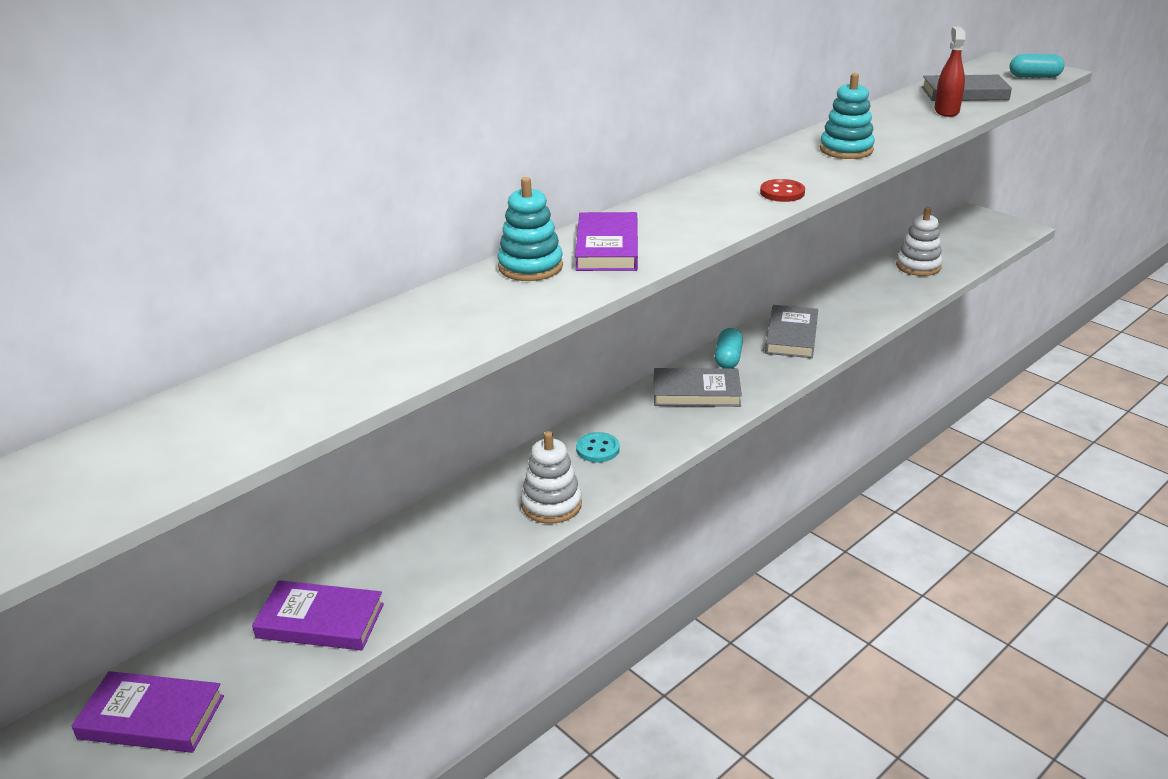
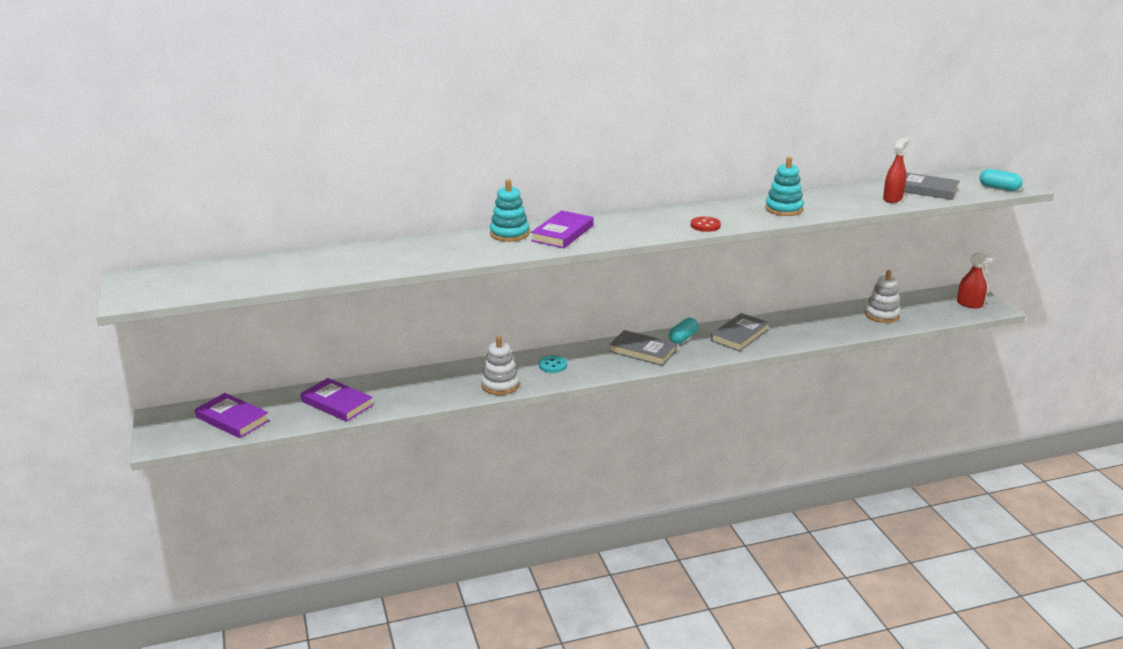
camera: 25 degrees right, 5 degrees down
(990, 230) = (969, 304): none -> red spray bottle

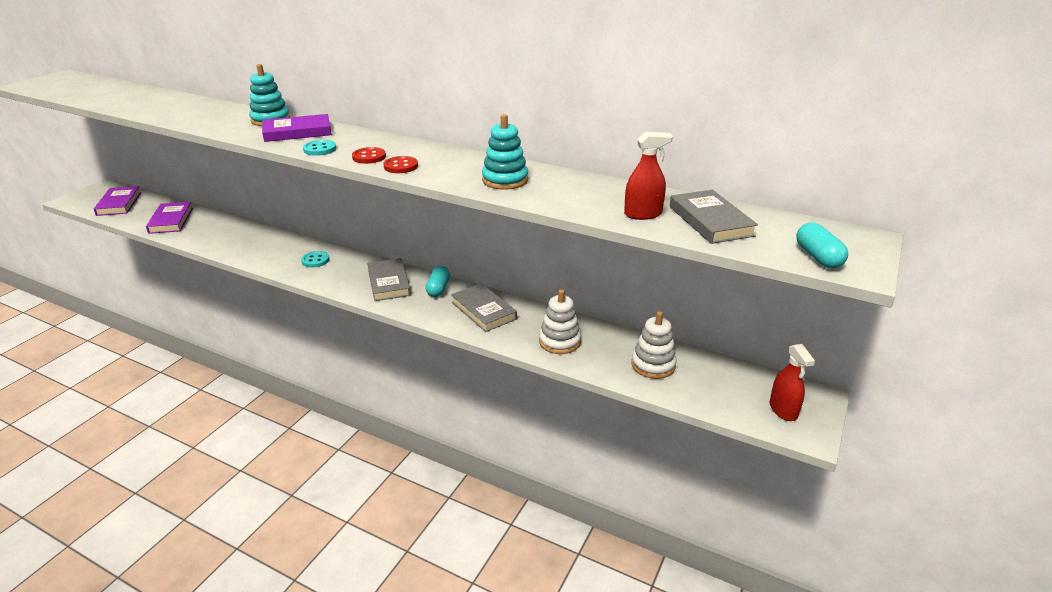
camera: 45 degrees right, 5 degrees up
(500, 385) = (259, 256): white stacking toy -> white stacking toy (559, 341)
(620, 237) = (320, 149): none -> turquoise button
(668, 228) = (369, 157): none -> red button
(683, 338) = (438, 289): turquoise capsule -> turquoise capsule turned 75 degrees counterclockwise
(739, 335) = (483, 310): grey book -> grey book turned 60 degrees clockwise

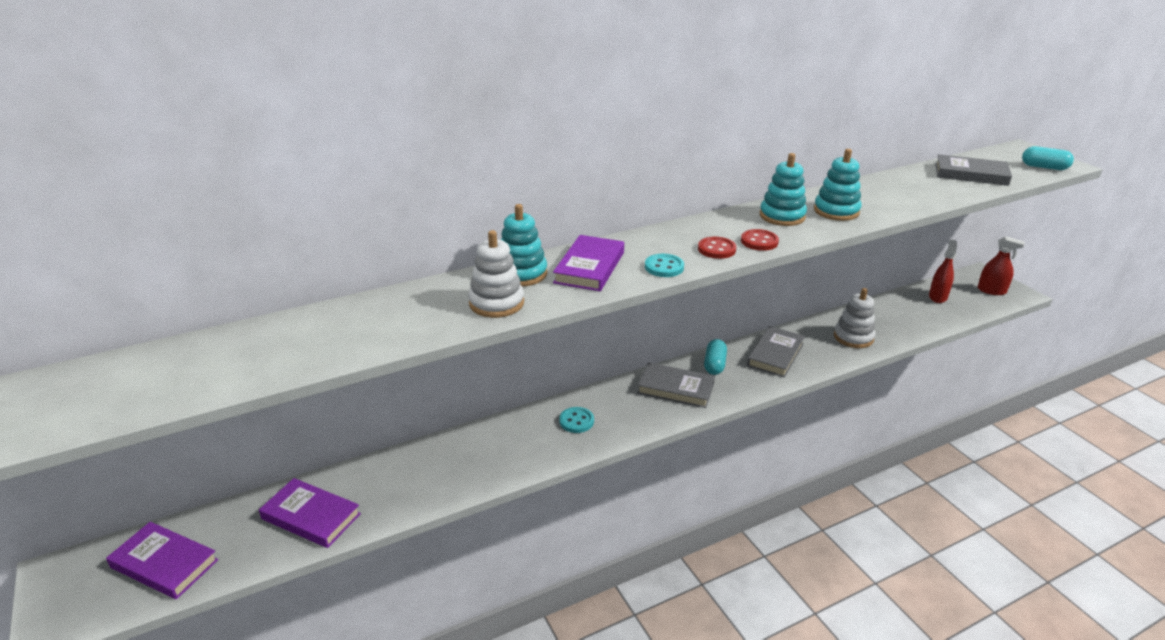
camera: 55 degrees left, 0 degrees up
(438, 289) = (714, 365): turquoise capsule -> turquoise capsule turned 60 degrees clockwise
(464, 164) = (782, 216): none -> turquoise stacking toy
(483, 310) = (775, 355): grey book -> grey book turned 60 degrees counterclockwise
(643, 214) = (945, 188): red spray bottle -> red spray bottle (937, 297)
(653, 365) = (912, 312): white stacking toy -> white stacking toy (496, 303)

